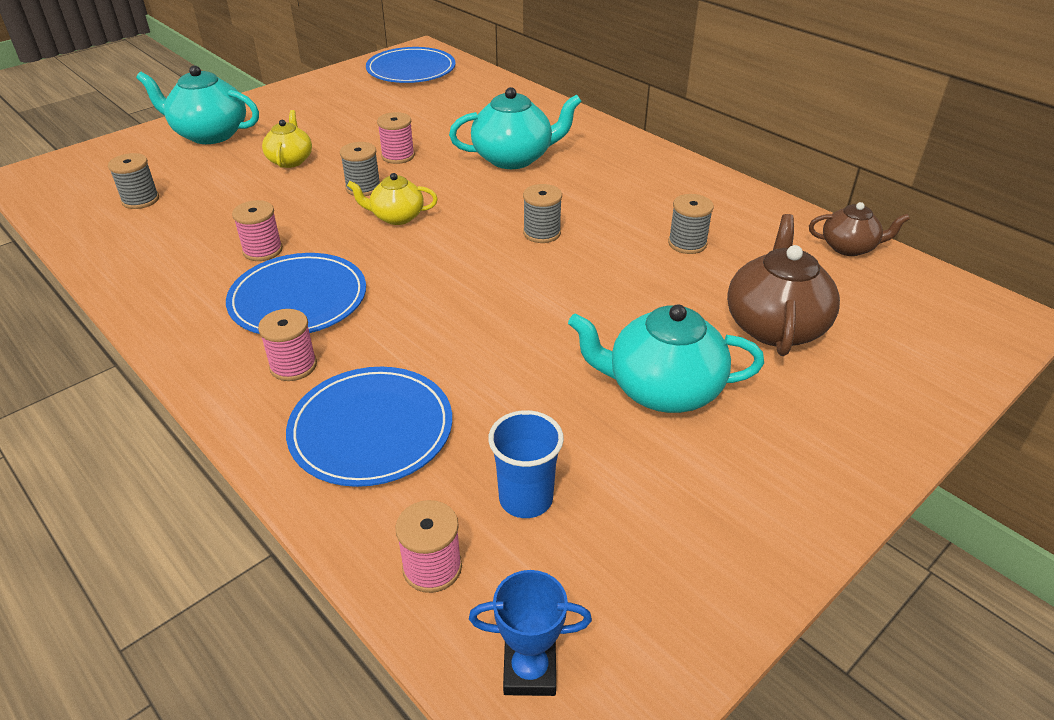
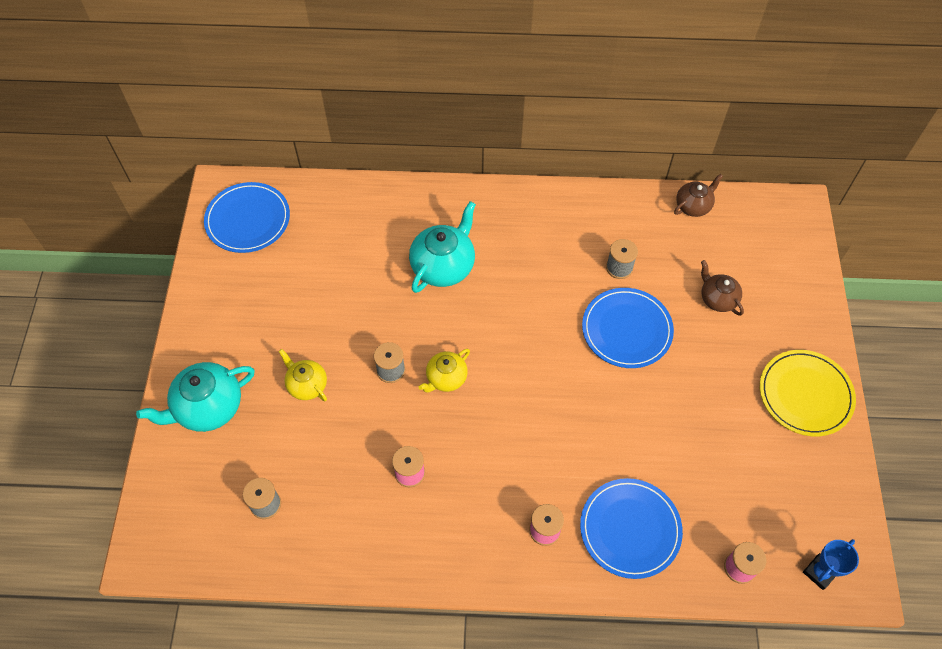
camera: 45 degrees left, 20 degrees up
(298, 299) = (483, 488): blue plate -> blue plate (626, 329)
(398, 156) = (370, 322): pink spool -> none
(526, 499) = (733, 501): blue cup -> none
(542, 233) = (540, 322): grey spool -> none
(662, 390) = (716, 386): turquoise teapot -> none
(775, 326) = (717, 299): brown teapot -> brown teapot, size x0.60
(781, 476) = (805, 394): none -> yellow plate

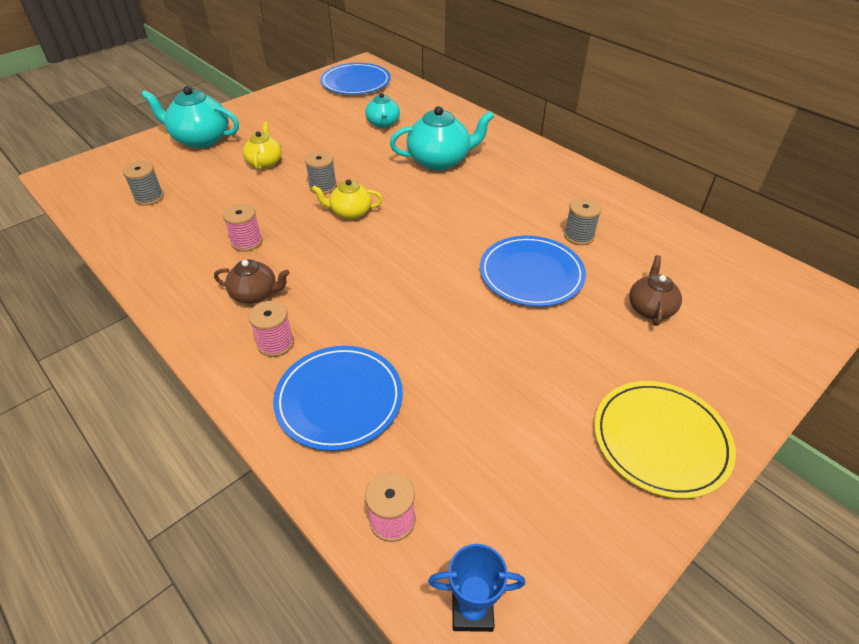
camera: 45 degrees right, 15 degrees down
(344, 257) = (383, 124): none -> turquoise teapot
(693, 206) = (705, 239): brown teapot -> brown teapot (255, 294)

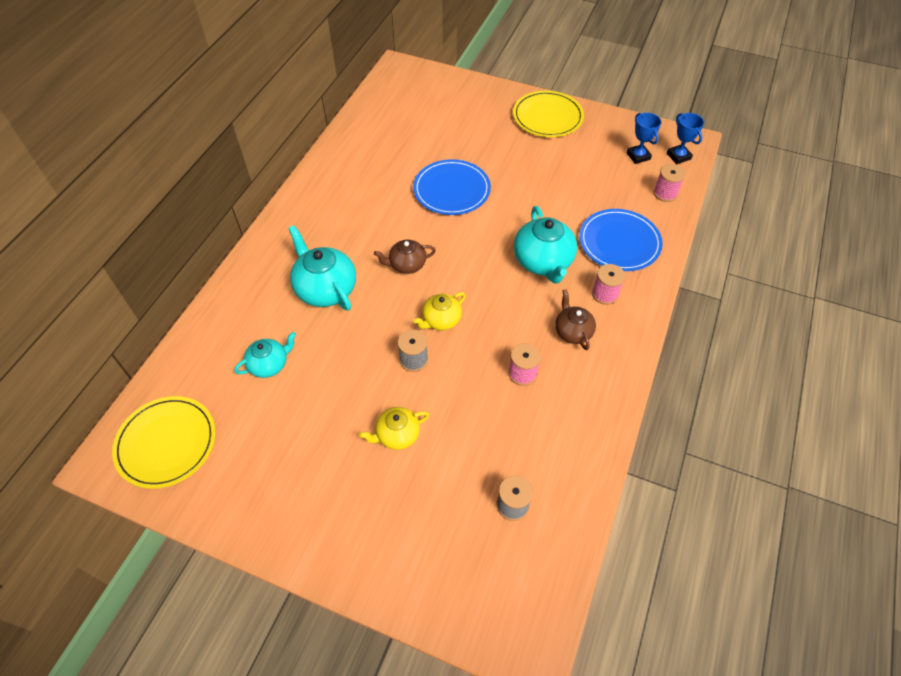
camera: 115 degrees left, 10 degrees up
(200, 139) = (381, 538): turquoise teapot -> turquoise teapot (543, 262)
(350, 212) = (441, 320): yellow teapot -> yellow teapot turned 75 degrees clockwise
(355, 82) = (166, 443): blue plate -> yellow plate
(503, 531) = (638, 156): none -> blue trophy
(579, 236) = (393, 176): grey spool -> none
(650, 308) = (451, 132): brown teapot -> brown teapot (407, 265)

